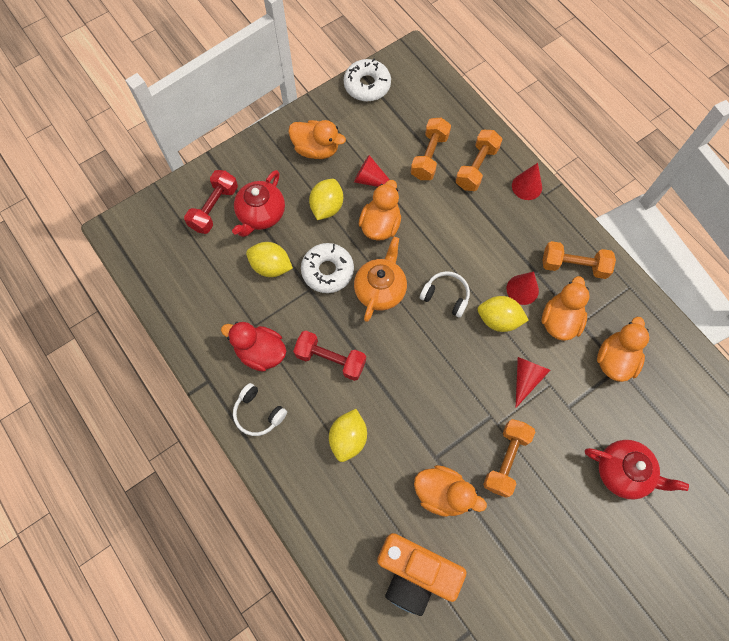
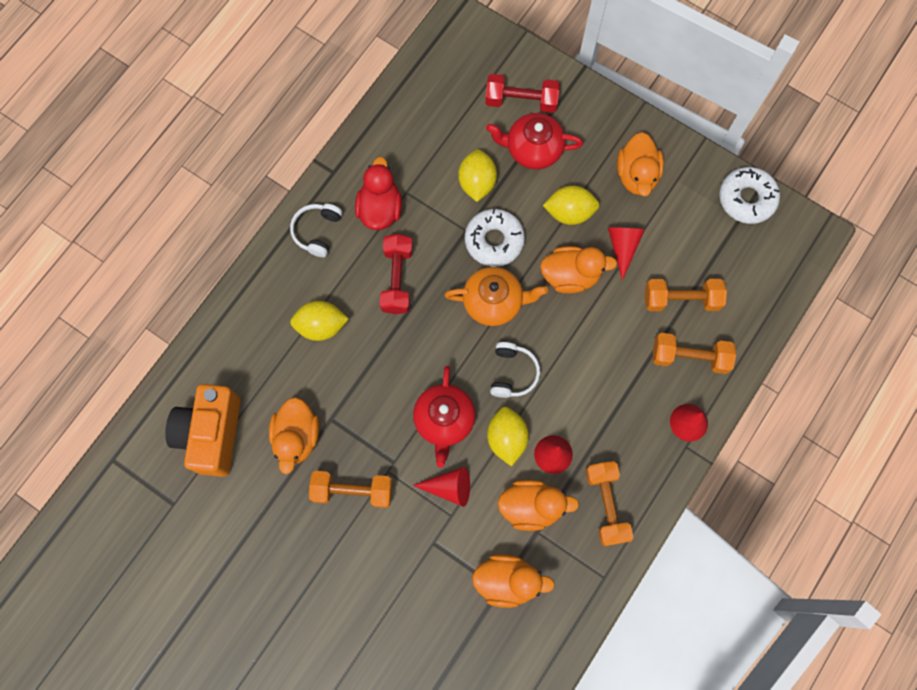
camera: 70 degrees right, 5 degrees up
(623, 472) = (381, 620): red teapot -> red teapot (444, 420)

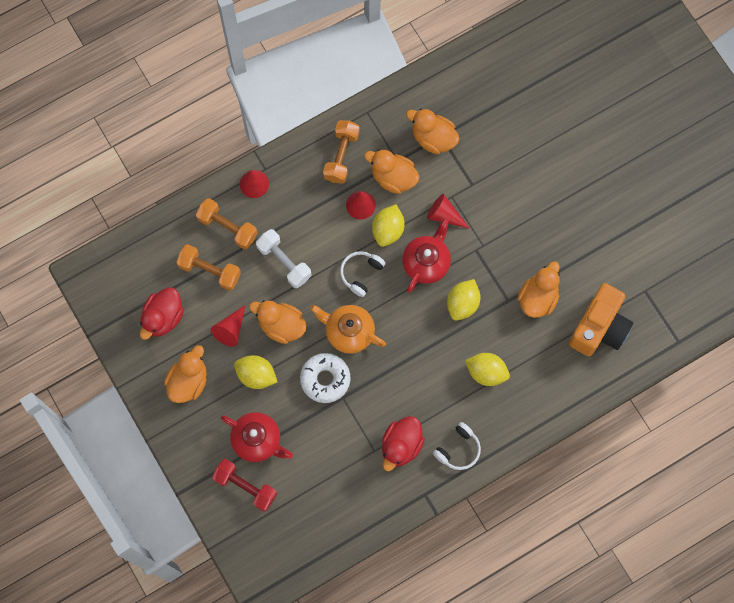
camera: 155 degrees left, 0 degrees up
(352, 491) = (513, 243): orange dumbbell -> none
(397, 279) = (413, 382): red dumbbell -> none
(477, 183) = (315, 432): yellow lemon -> yellow lemon (462, 304)
(605, 347) = (284, 262): none -> white dumbbell
(701, 227) = (163, 318): none -> red duck
(746, 199) = (116, 324): white donut -> none

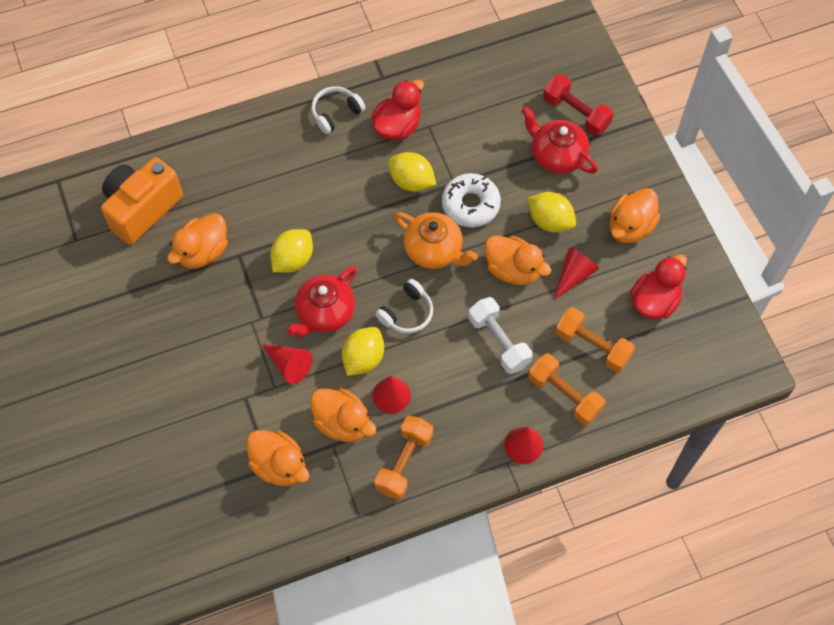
camera: 170 degrees left, 10 degrees down
(486, 372) = (285, 183): yellow lemon -> yellow lemon (411, 181)

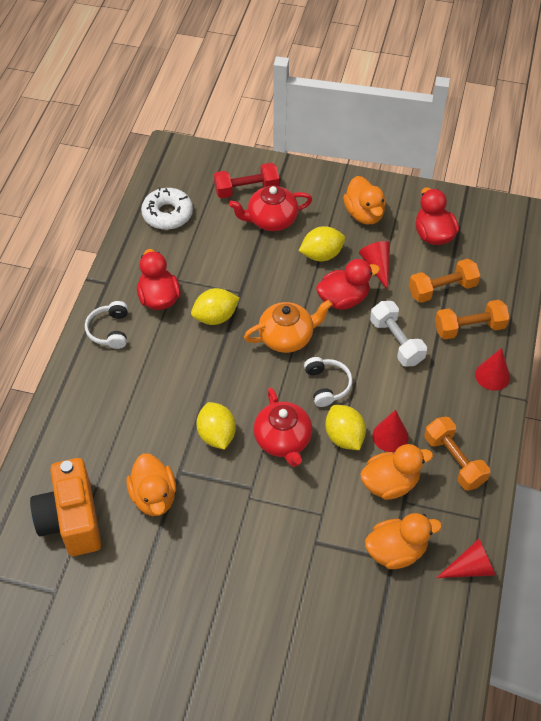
camera: 55 degrees left, 10 degrees down
(289, 365) = (311, 492): red cone -> red cone (471, 567)
(470, 204) = (267, 293): white donut -> white donut (167, 214)
(499, 341) = (396, 342): white dumbbell -> white dumbbell turned 60 degrees clockwise
(513, 269) = (343, 299): orange duck -> red duck

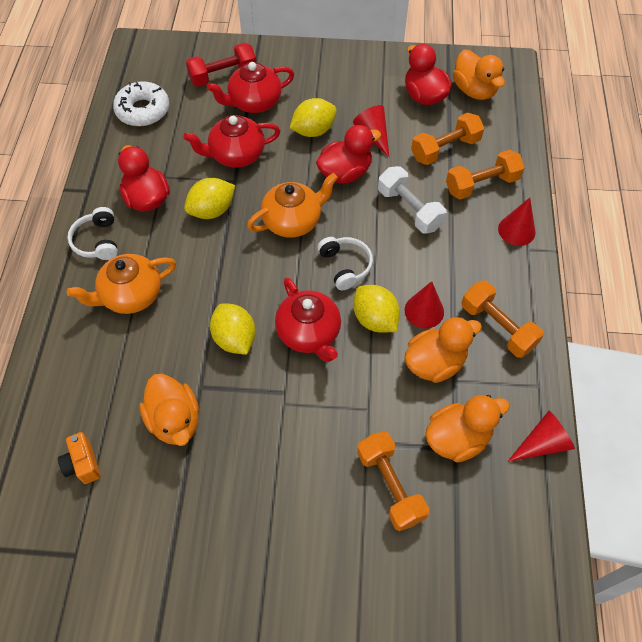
camera: 10 degrees left, 5 degrees up
(71, 520) = (83, 464): orange camera -> orange camera, size x0.46
(132, 383) = (131, 295): none -> orange teapot
(246, 268) = (236, 155): none -> red teapot
(329, 581) = (390, 486): none -> orange dumbbell
(364, 214) = (349, 84): orange duck -> orange duck (474, 90)

